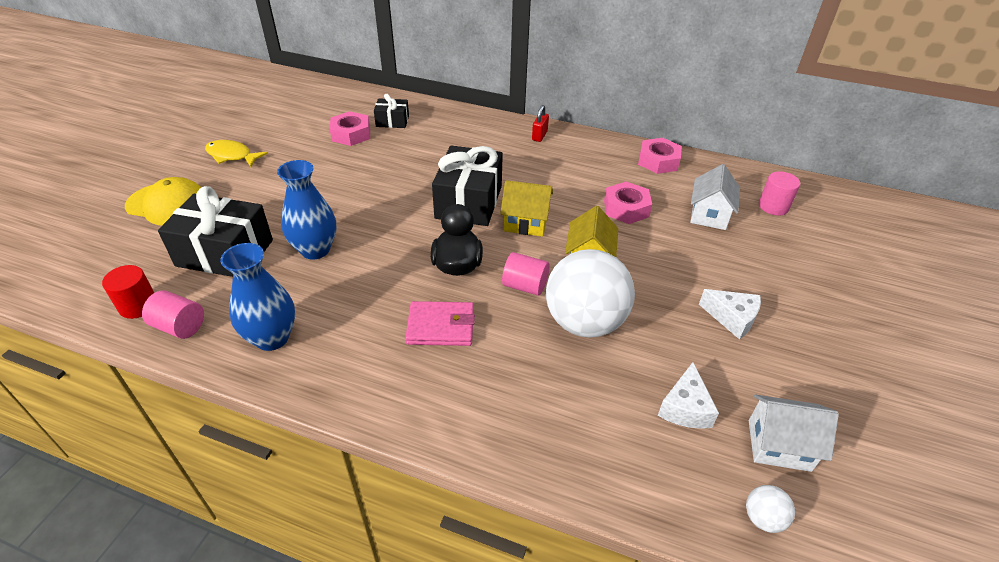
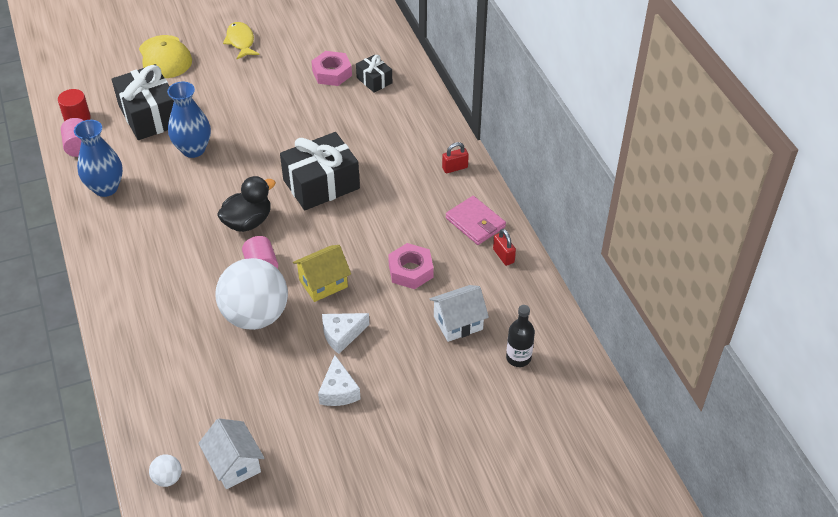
camera: 50 degrees right, 5 degrees up
(441, 326) = (184, 251): pink wallet -> pink wallet (475, 223)
(525, 223) = (330, 227): yellow house -> none
(658, 161) = (503, 256): pink nut -> red padlock
(685, 408) = (224, 404): white cheese -> white cheese (342, 335)
(773, 206) = (518, 358): pink cylinder -> black bottle

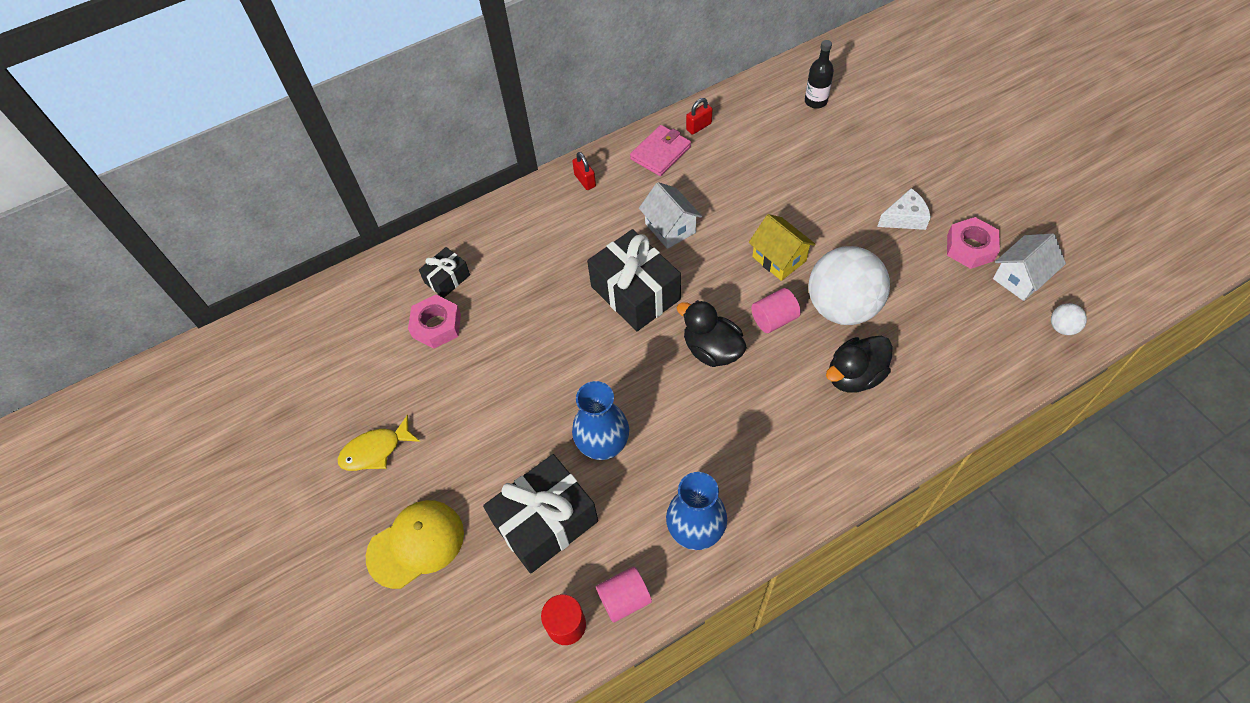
camera: 95 degrees left, 10 degrees up
(185, 307) = (854, 376): none -> black duck
(342, 335) = (839, 229): white cheese -> none
(410, 270) = (739, 192): pink nut -> pink nut (970, 248)
(458, 323) = (792, 146): white house -> white house (670, 228)

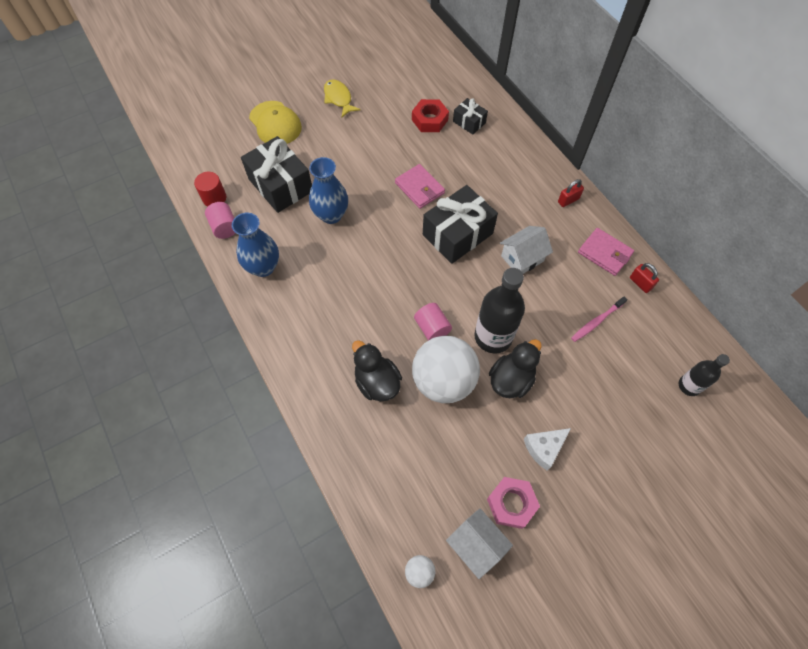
camera: 85 degrees right, 5 degrees up
(436, 325) = (430, 120): pink nut -> red nut
(559, 336) = (419, 188): none -> pink wallet
(712, 350) = (405, 283): black duck -> black duck (511, 379)
(750, 166) = (596, 321): none -> pink toothbrush
(779, 259) = (493, 337): yellow house -> black bottle
(904, 218) = (544, 448): white cheese -> white cheese turned 75 degrees clockwise

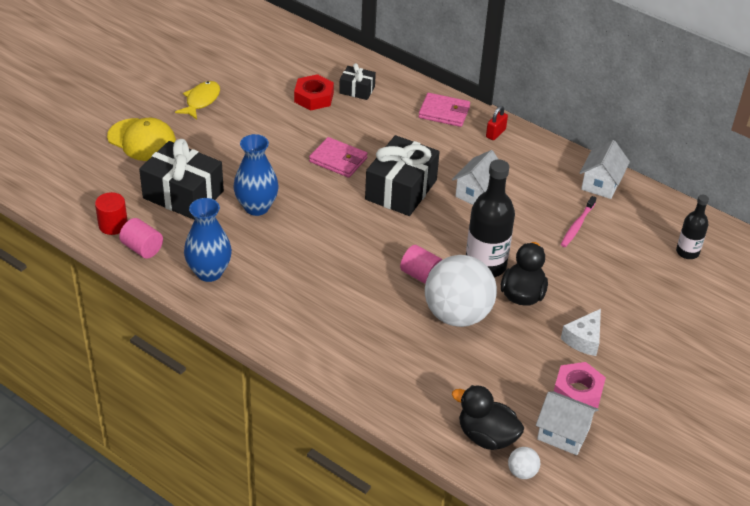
camera: 25 degrees left, 20 degrees down
(338, 98) = (201, 101): yellow fish -> yellow fish turned 75 degrees clockwise
(377, 382) = (391, 336): black duck -> black duck (486, 436)
(604, 253) = (554, 168): pink wallet -> pink wallet (444, 112)
(640, 283) = (601, 184): red padlock -> white house

